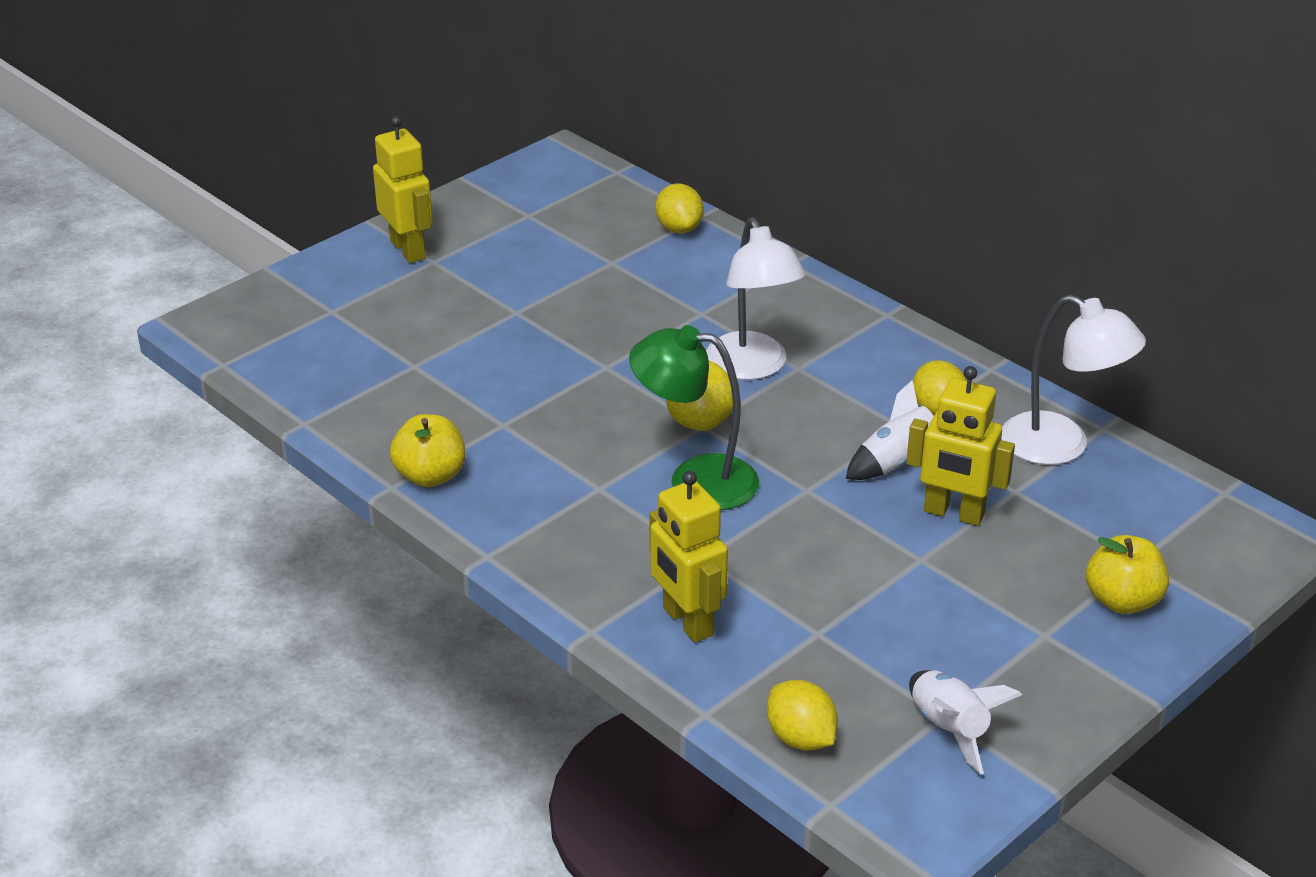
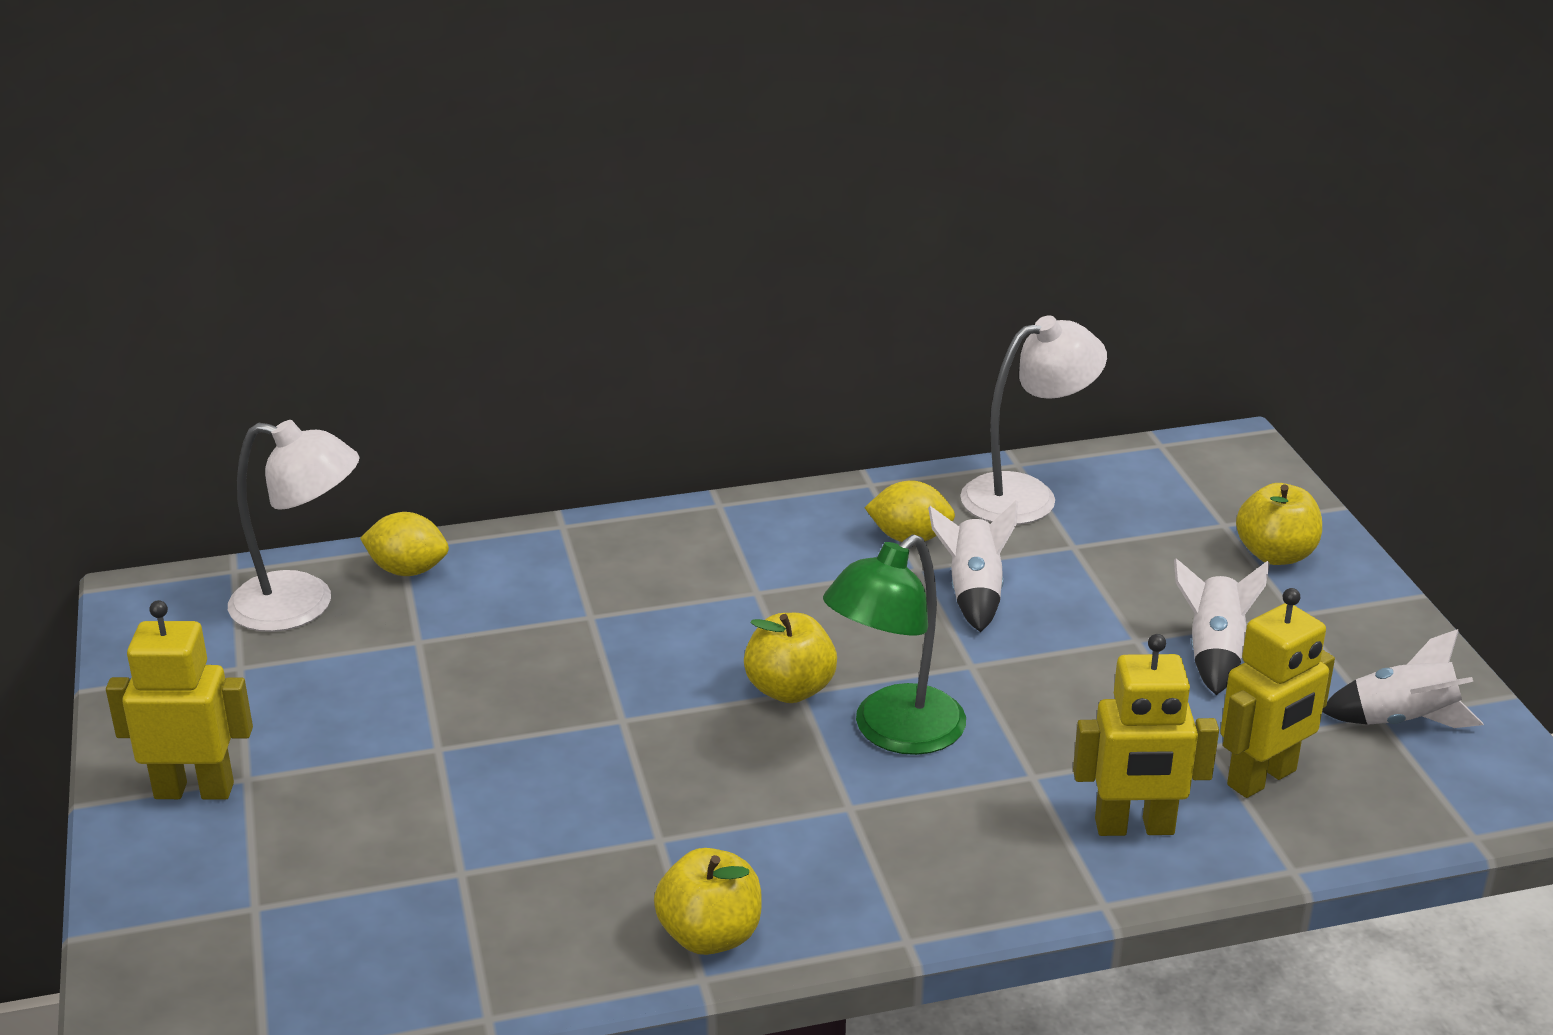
camera: 60 degrees left, 5 degrees down
(752, 367) = (727, 620): white lamp -> white lamp (302, 606)
(800, 738) = (1366, 818): yellow lemon -> none
(942, 604) = (1214, 653): none -> white rocket
(953, 513) = (1081, 593): yellow robot -> yellow robot (1262, 778)

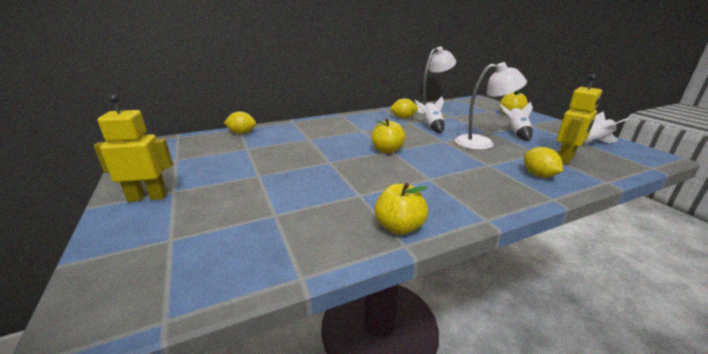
camera: 10 degrees left, 5 degrees down
(302, 606) = (202, 143): white lamp -> white lamp (482, 143)
(894, 732) = (431, 158): green lamp -> none
(1134, 827) = (538, 175): yellow robot -> yellow lemon

